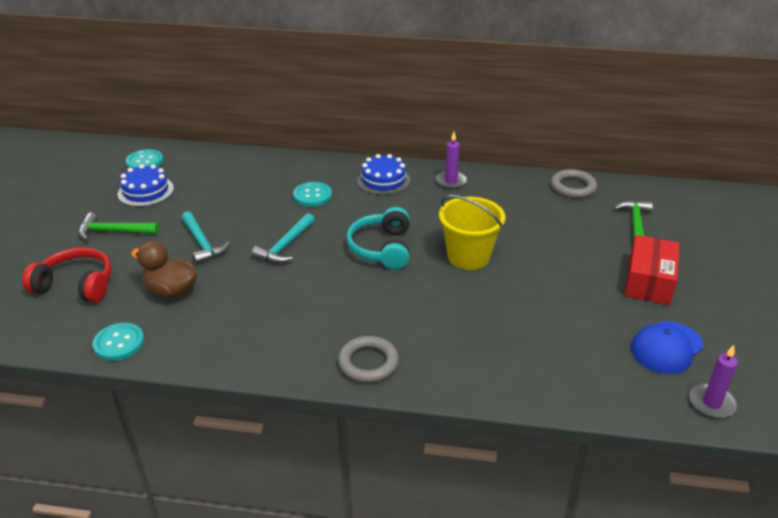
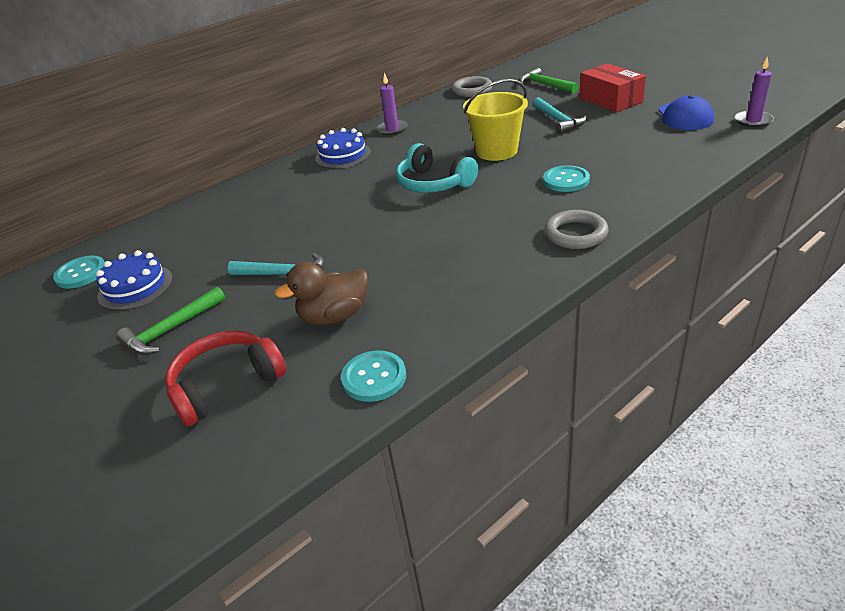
camera: 45 degrees left, 0 degrees up
(285, 246) = (360, 228): turquoise hammer -> turquoise hammer (558, 120)
(312, 195) = (308, 194): turquoise button -> turquoise button (566, 180)

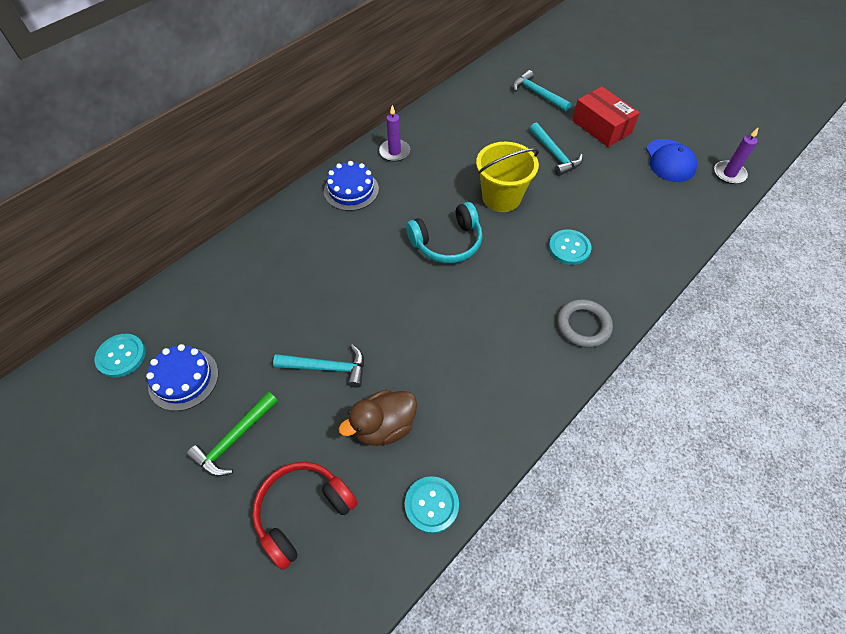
camera: 10 degrees left, 20 degrees up
(433, 183) = (447, 242): turquoise headphones -> turquoise headphones turned 60 degrees counterclockwise
(472, 90) = (466, 94): grey ring -> none
(545, 85) = (537, 94): green hammer -> turquoise hammer

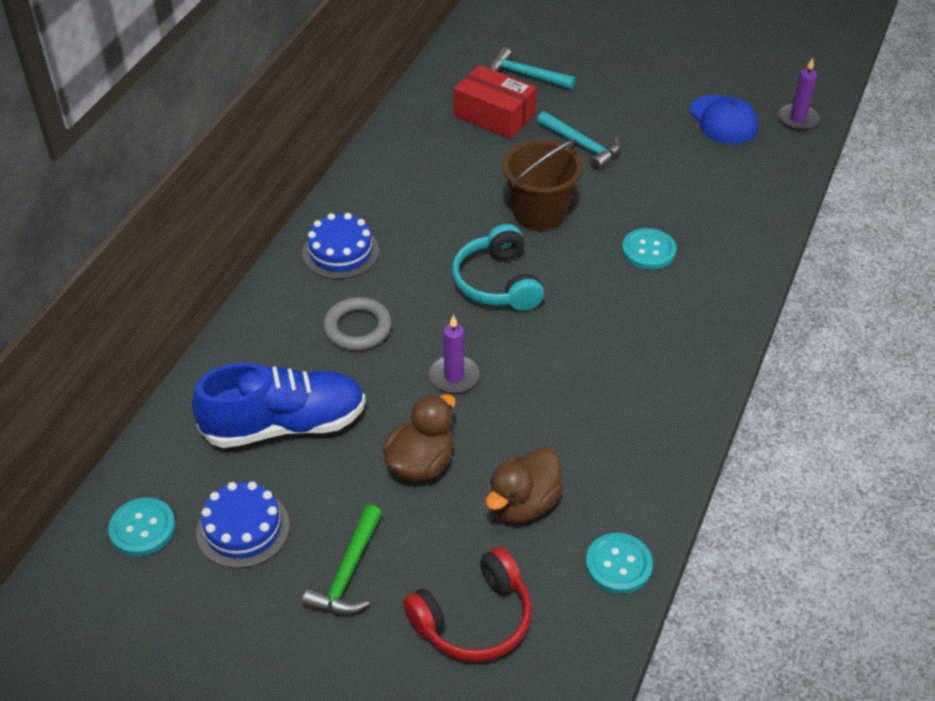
camera: 20 degrees left, 10 degrees down
(251, 308) = (284, 425): none -> blue shoe
(302, 512) = (474, 619): red headphones -> red headphones turned 150 degrees counterclockwise
(327, 368) = (421, 463): turquoise hammer -> brown duck
(394, 152) = (373, 191): purple candle -> purple candle (454, 376)
(447, 242) = (497, 282): turquoise headphones -> turquoise headphones turned 120 degrees clockwise
(501, 198) = (539, 213): yellow bucket -> brown bucket
(583, 325) = (703, 331): grey ring -> grey ring (357, 328)
(601, 127) = (624, 98): red box -> red box (494, 115)

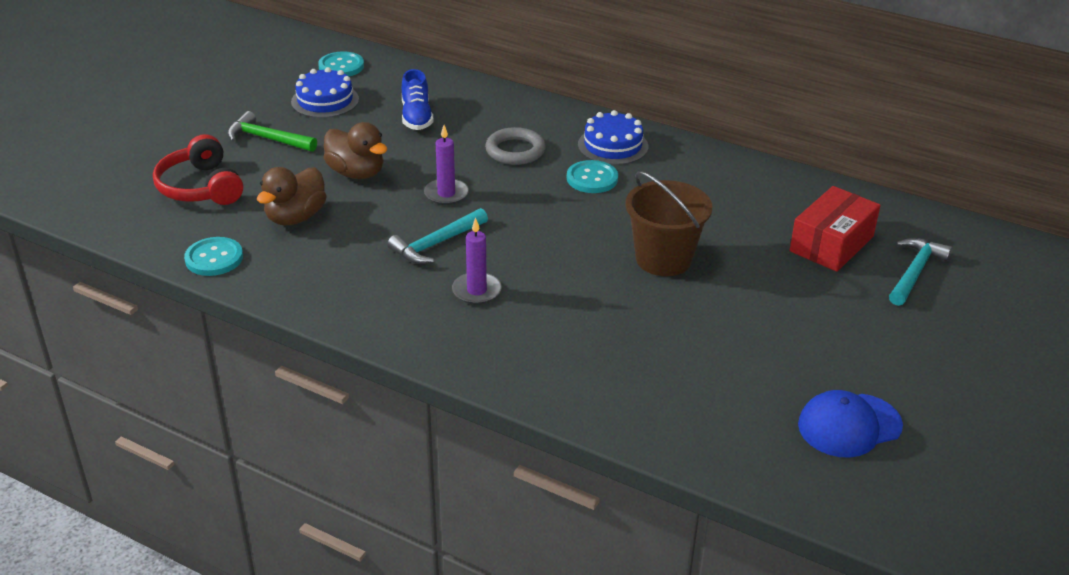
camera: 95 degrees right, 10 degrees down
(284, 425) = (416, 117): blue shoe -> blue shoe, size x0.58
(497, 282) = (561, 225): turquoise headphones -> none
(523, 504) = (295, 217): brown duck -> brown duck turned 105 degrees counterclockwise
(581, 145) = (782, 300): turquoise hammer -> turquoise hammer (436, 244)
(648, 250) = (598, 326): turquoise button -> turquoise button (592, 178)
(797, 119) = (862, 502): purple candle -> purple candle (476, 291)

